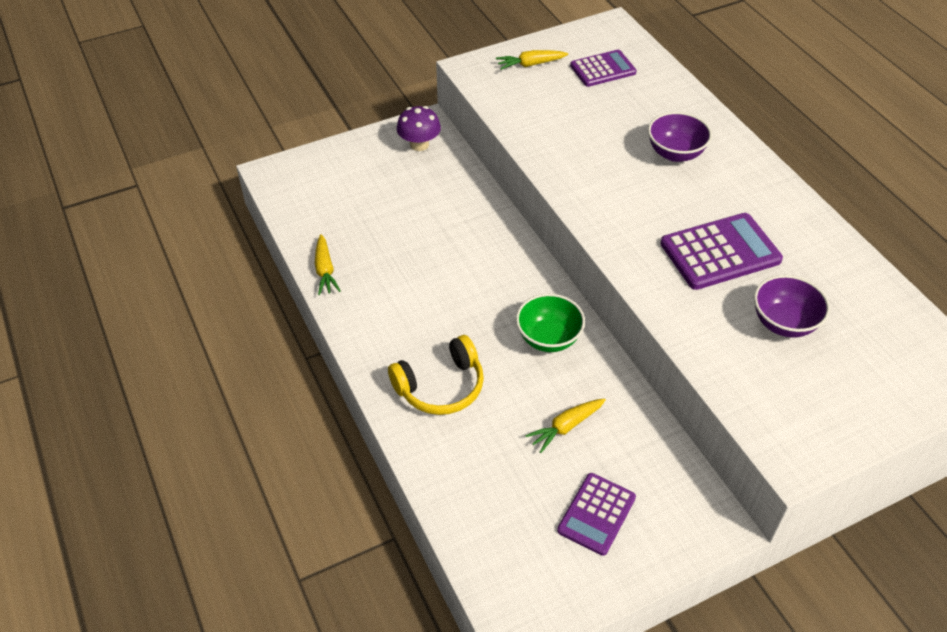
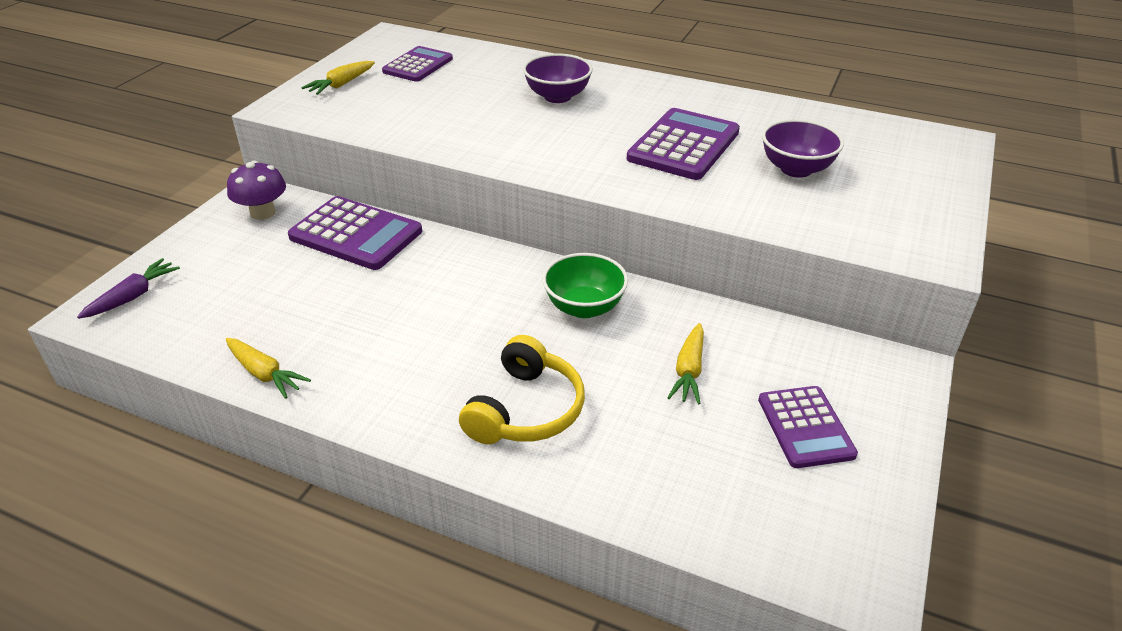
camera: 40 degrees left, 10 degrees down
(301, 172) = (133, 296): none -> purple carrot
(460, 194) = (356, 234): none -> purple calculator

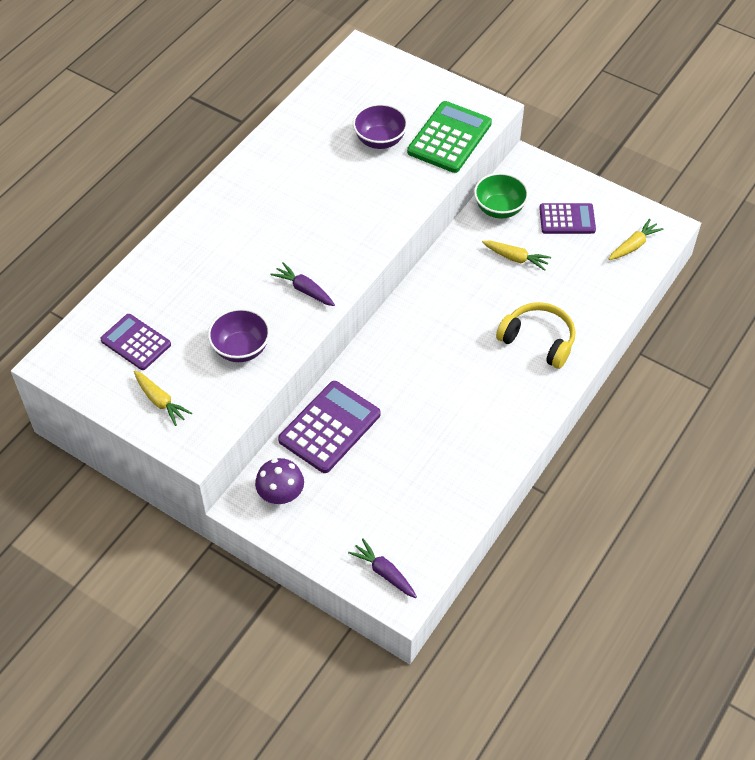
camera: 80 degrees left, 15 degrees up
(264, 374) = (487, 477): yellow carrot -> yellow carrot (633, 245)
(510, 143) = (304, 290): none -> purple carrot
(557, 97) = (232, 251): purple bowl -> purple bowl (241, 349)
(584, 307) = (447, 298): green bowl -> green bowl (499, 209)
(683, 145) = (333, 190): purple calculator -> none
(843, 224) = (449, 138): none -> green calculator

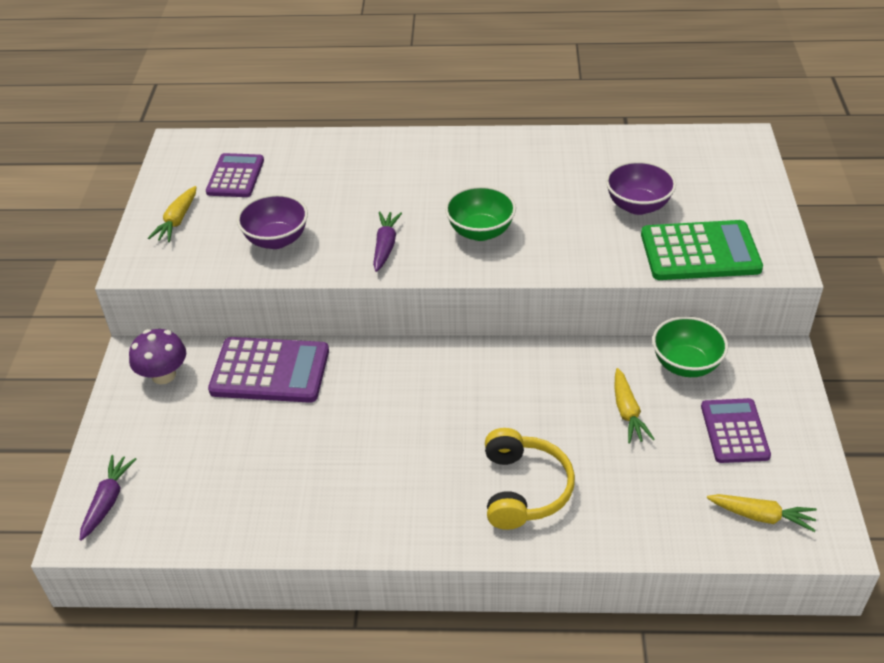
camera: 60 degrees right, 10 degrees down
(334, 232) = (480, 232): none -> green bowl
(567, 219) = (734, 431): purple calculator -> purple calculator turned 150 degrees counterclockwise

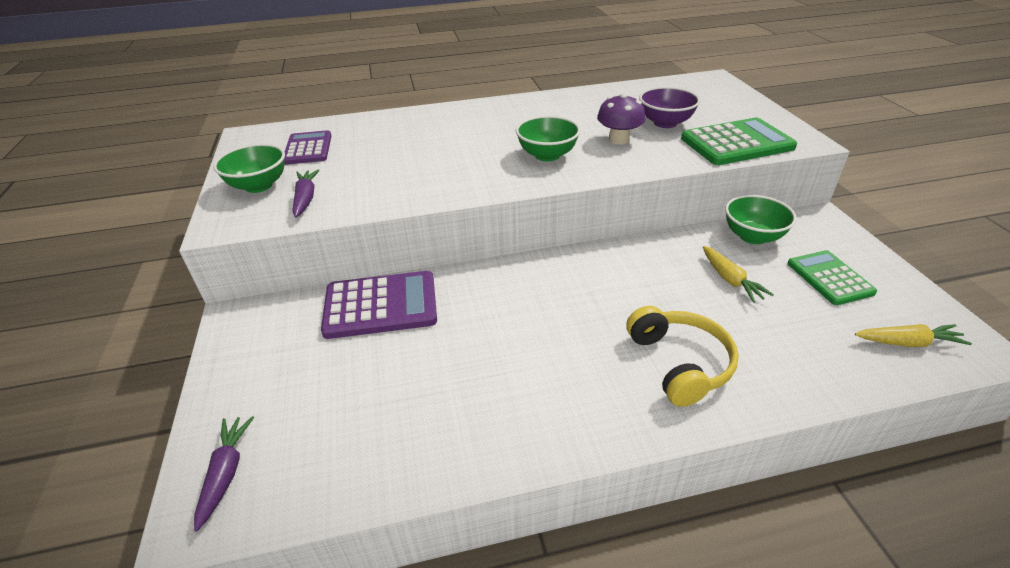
camera: 15 degrees left, 5 degrees down
(163, 375) = (269, 328): purple mushroom -> purple mushroom (618, 139)
(177, 221) = (258, 186): yellow carrot -> green bowl
(276, 240) = (362, 186): purple bowl -> none
(385, 246) = (468, 176): purple carrot -> purple carrot (306, 199)
(734, 431) = (829, 278): purple calculator -> green calculator

